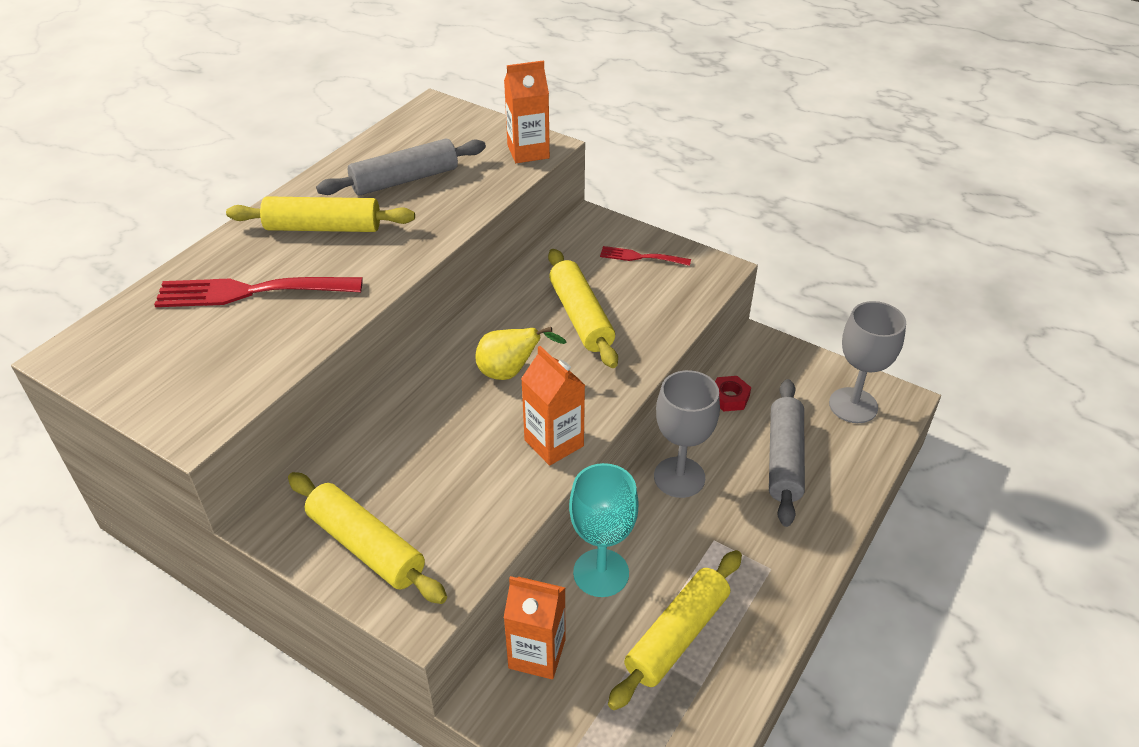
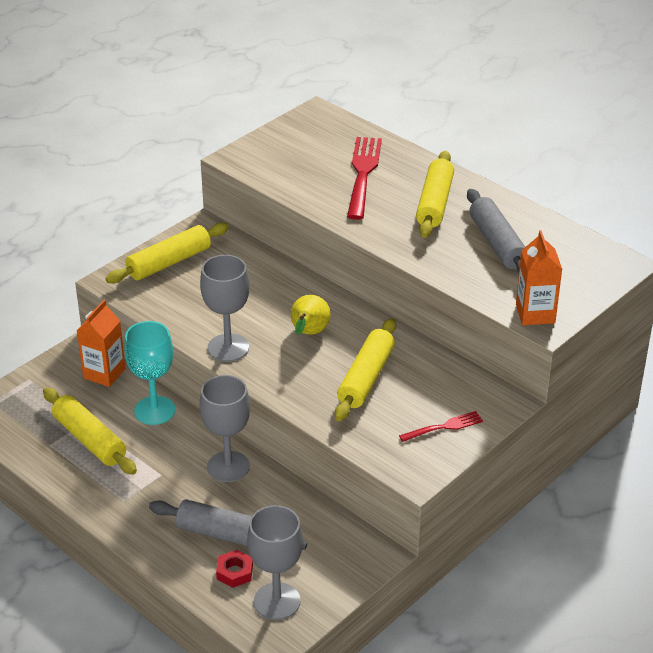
camera: 100 degrees right, 5 degrees down
(554, 443) = (228, 348): orange carton -> grey goblet
(581, 317) = (366, 378): yellow rolling pin -> yellow rolling pin turned 60 degrees counterclockwise
(641, 257) = (443, 427): red fork -> red fork turned 45 degrees clockwise
(729, 397) = (309, 516): red nut -> red nut (235, 572)

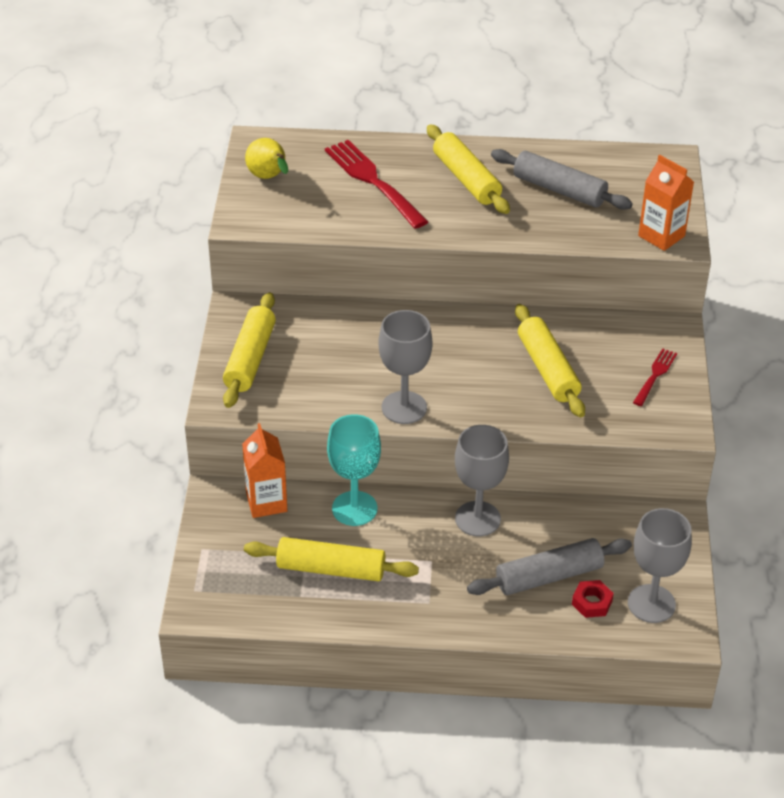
camera: 40 degrees left, 5 degrees up
(309, 333) = (454, 357): yellow pear -> yellow pear (269, 177)

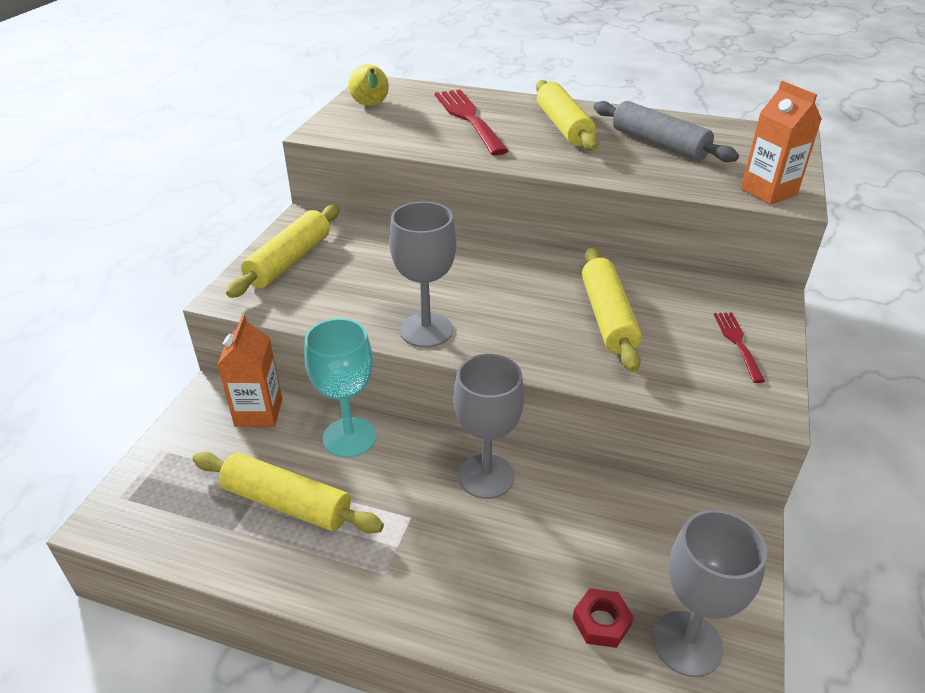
camera: 15 degrees right, 5 degrees down
(549, 576) = (552, 570): grey rolling pin -> none
(655, 376) = (738, 343): red fork -> red fork turned 45 degrees counterclockwise

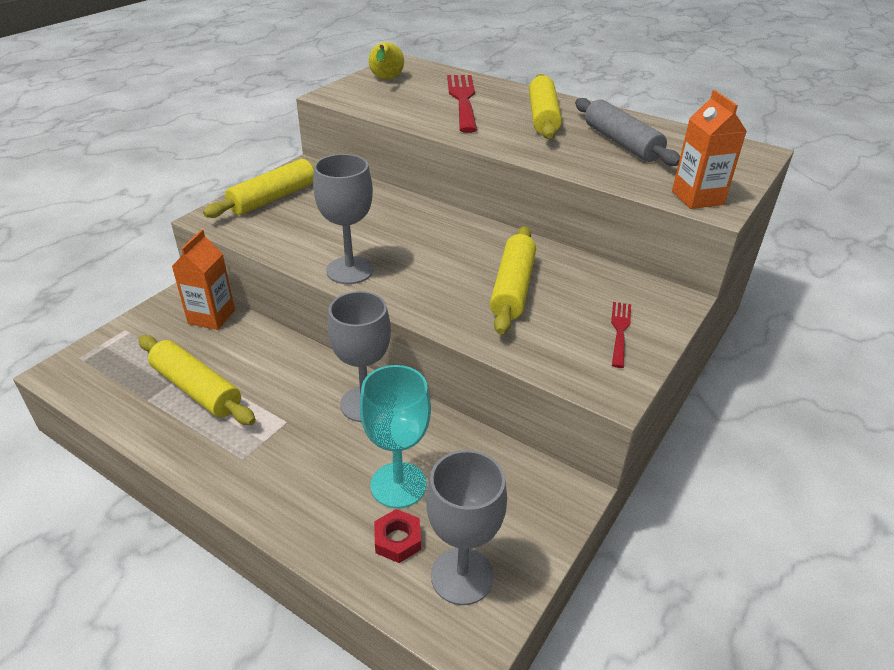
camera: 15 degrees right, 0 degrees up
(349, 437) = (271, 350): turquoise goblet -> turquoise goblet (398, 485)

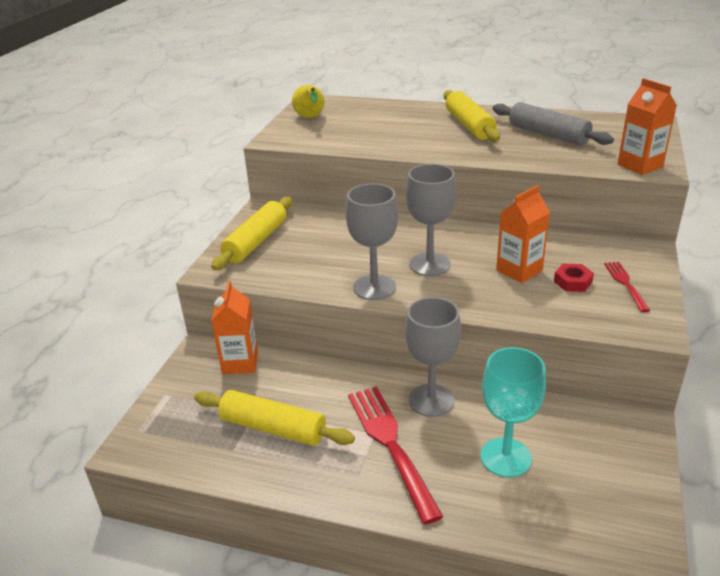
camera: 15 degrees left, 5 degrees down
(398, 540) = (536, 501): red nut -> red nut (573, 282)
(462, 576) = (606, 512): grey goblet -> grey goblet (429, 264)
(463, 100) = (392, 124): red fork -> red fork (391, 445)
(512, 288) = (519, 270): yellow rolling pin -> orange carton

